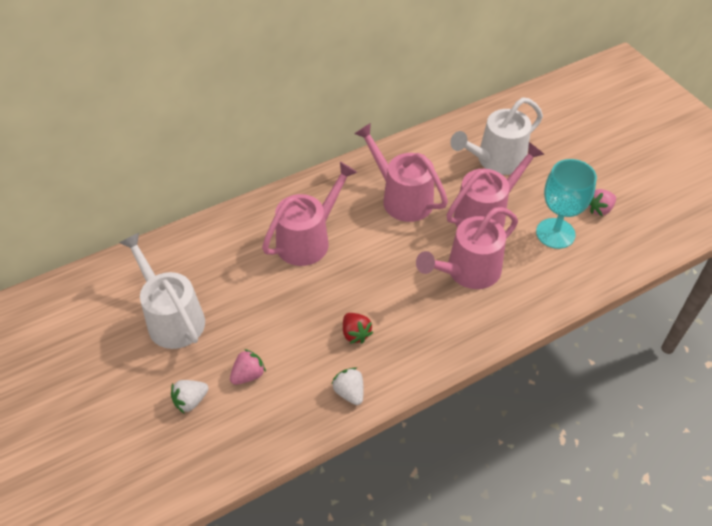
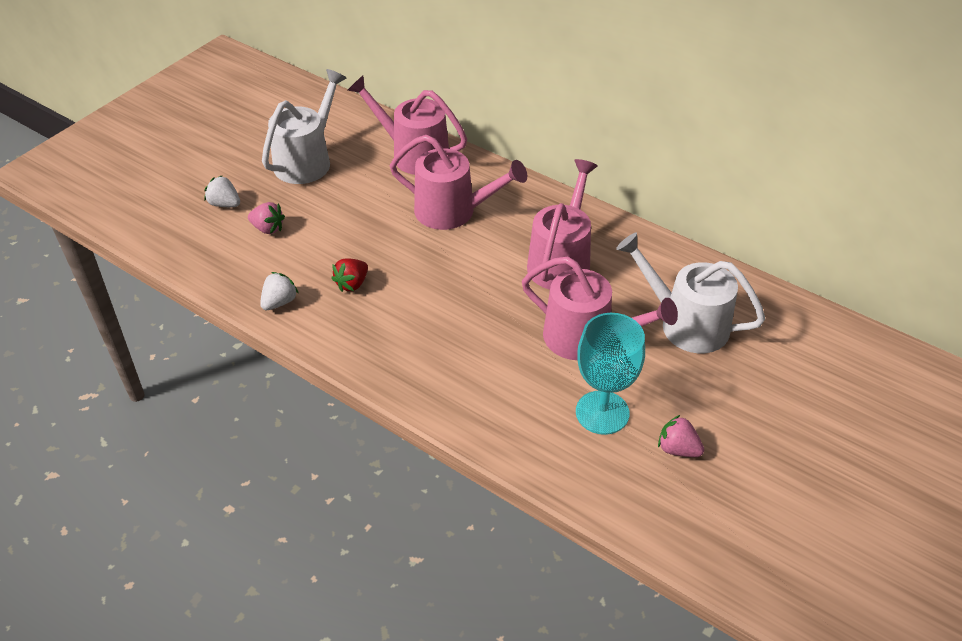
camera: 65 degrees right, 5 degrees down
(467, 271) = (487, 347): pink watering can -> pink watering can (413, 154)

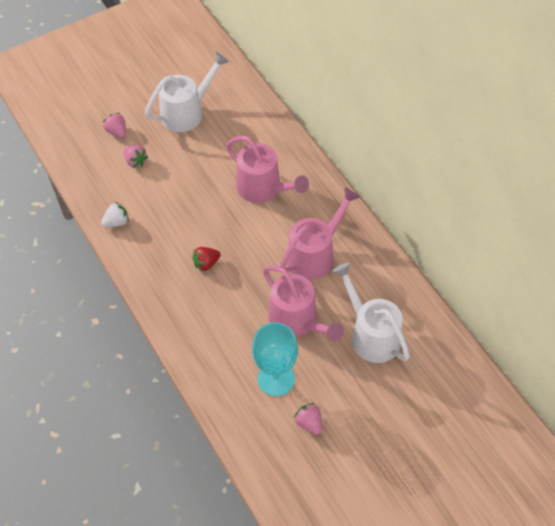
camera: 25 degrees right, 10 degrees up
(224, 204) = (117, 132): white strawberry -> pink strawberry
(352, 284) = (168, 224): red strawberry -> red strawberry (206, 263)
(413, 154) = (261, 131): pink watering can -> none

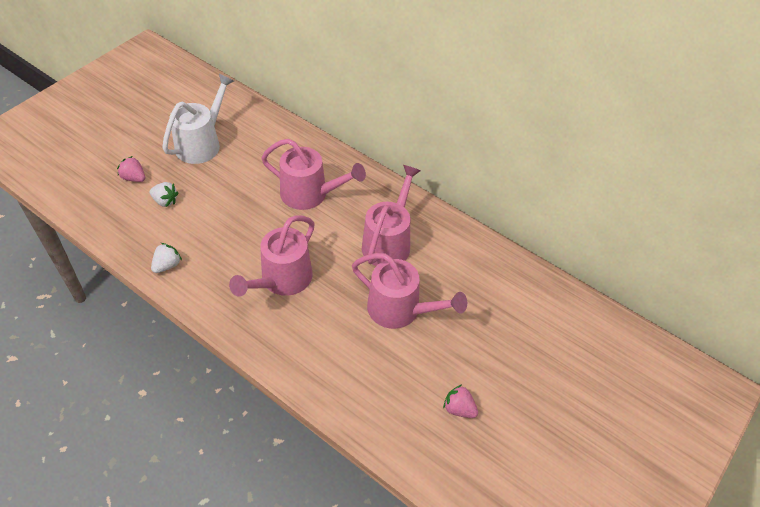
camera: 25 degrees left, 5 degrees down
(135, 161) = (165, 201): pink strawberry -> white strawberry
(206, 263) = (282, 280): red strawberry -> pink watering can
(276, 379) = (405, 374): turquoise goblet -> none
(371, 335) = (478, 301): white watering can -> none

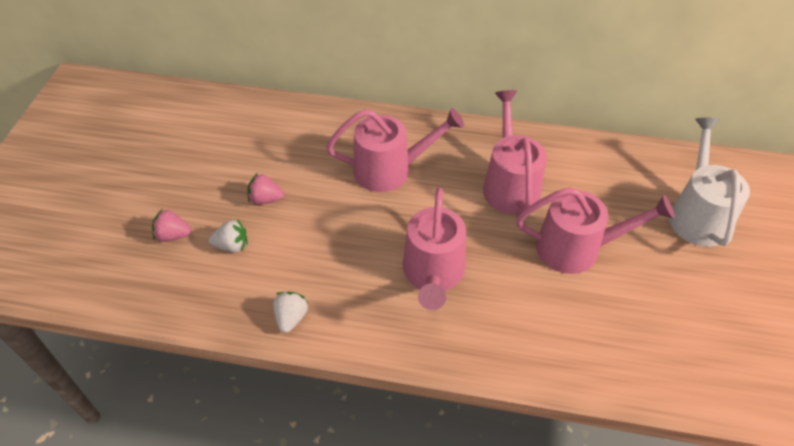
camera: 25 degrees left, 0 degrees up
(202, 143) = (226, 164): white watering can -> white watering can (697, 214)
(459, 409) = (712, 321): pink strawberry -> pink strawberry (265, 199)

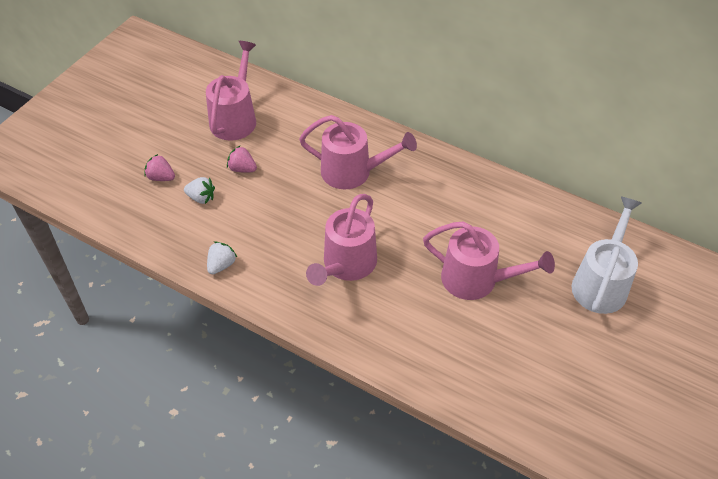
camera: 20 degrees right, 0 degrees up
(509, 184) = (447, 211): pink watering can -> pink watering can (235, 118)

